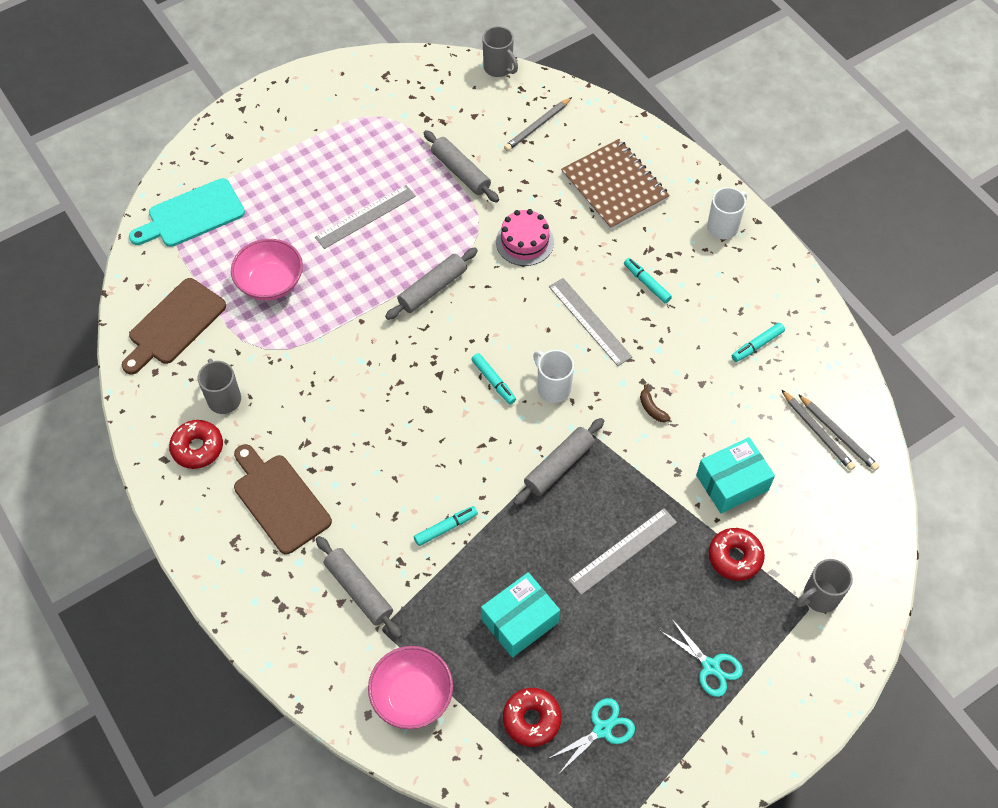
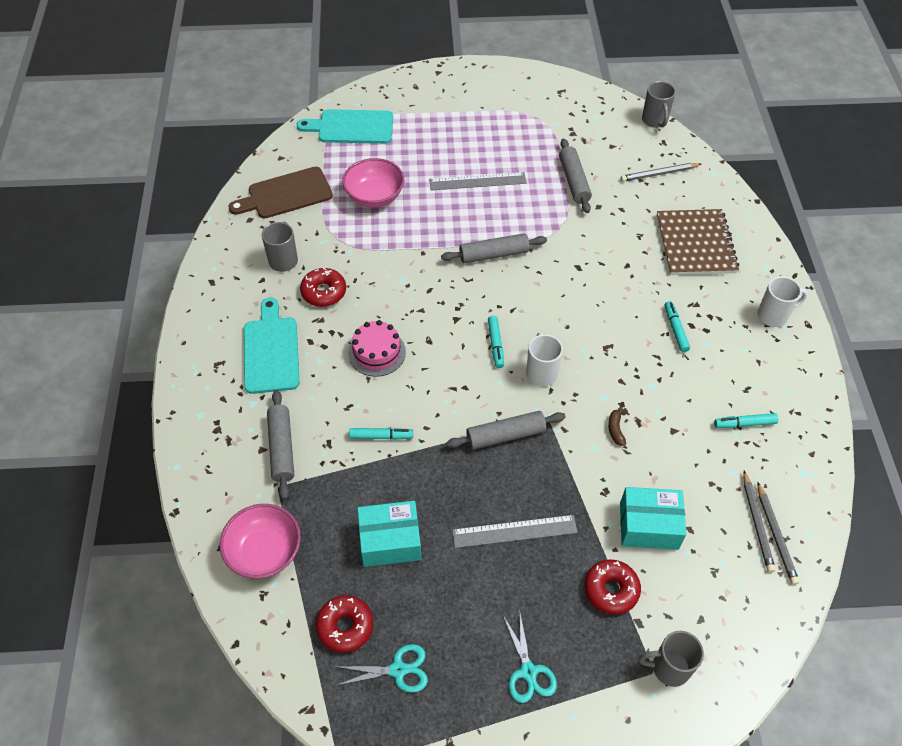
camera: 30 degrees right, 5 degrees down
(197, 448) = (240, 285): red donut -> red donut (324, 292)
(279, 500) = (271, 351): brown cutting board -> turquoise cutting board
(524, 242) = (591, 253): pink cake -> pink cake (377, 352)
(590, 321) = (606, 336): grey ruler -> none

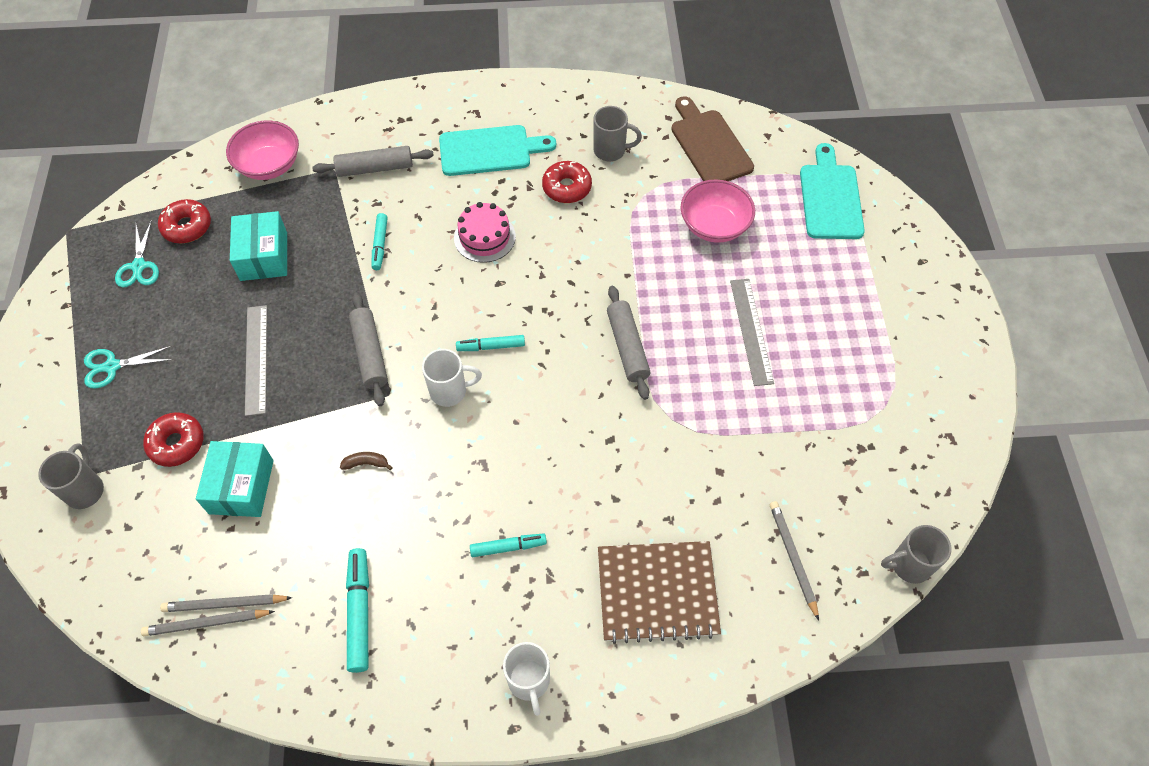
camera: 90 degrees right, 5 degrees up
(574, 181) = (764, 444): grey rolling pin -> none
(744, 423) = (359, 612): turquoise marker -> turquoise marker, size x1.55

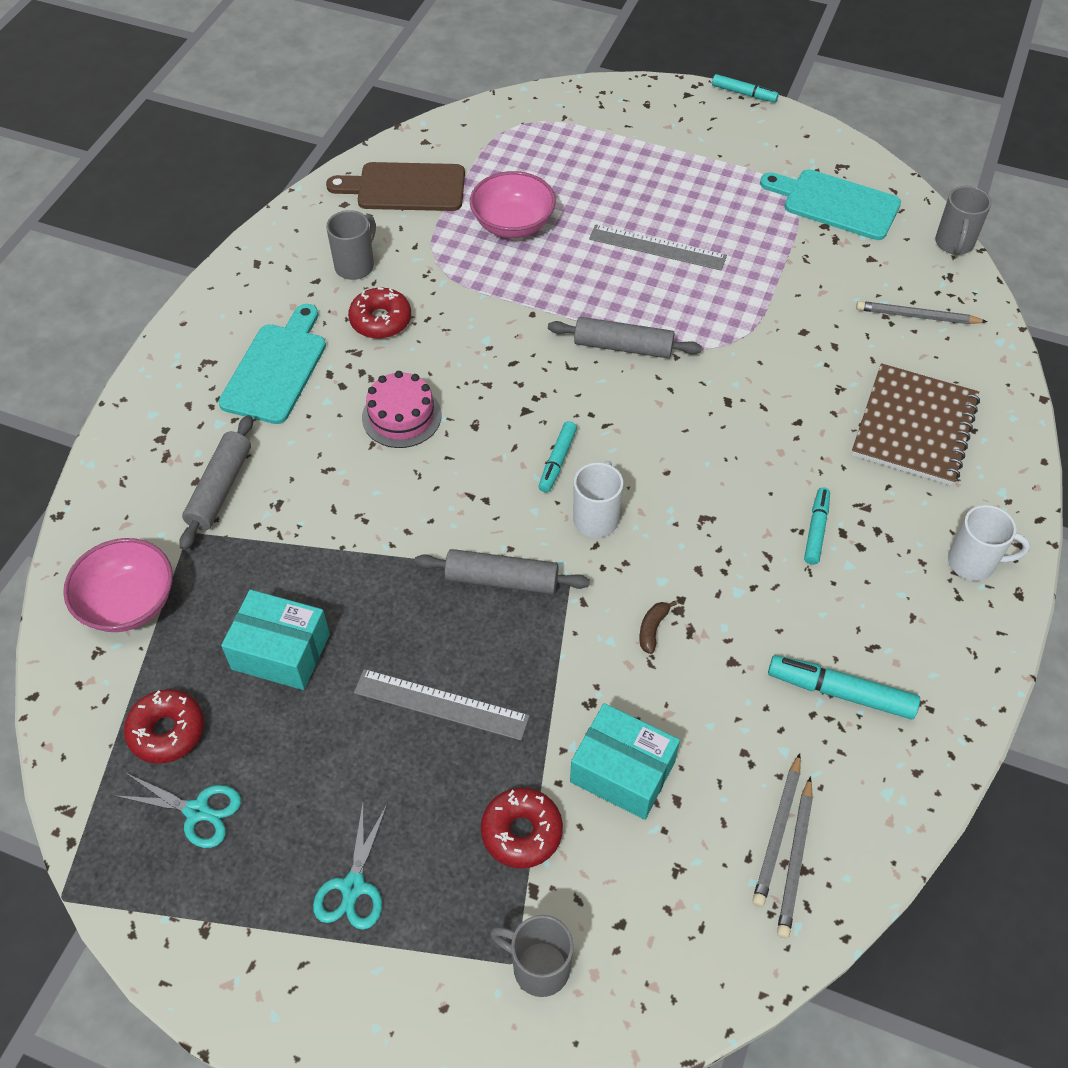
camera: 65 degrees left, 5 degrees down
(380, 245) = (346, 520): turquoise marker -> turquoise marker (744, 94)
(830, 198) = (535, 131): turquoise cutting board -> turquoise cutting board (836, 204)

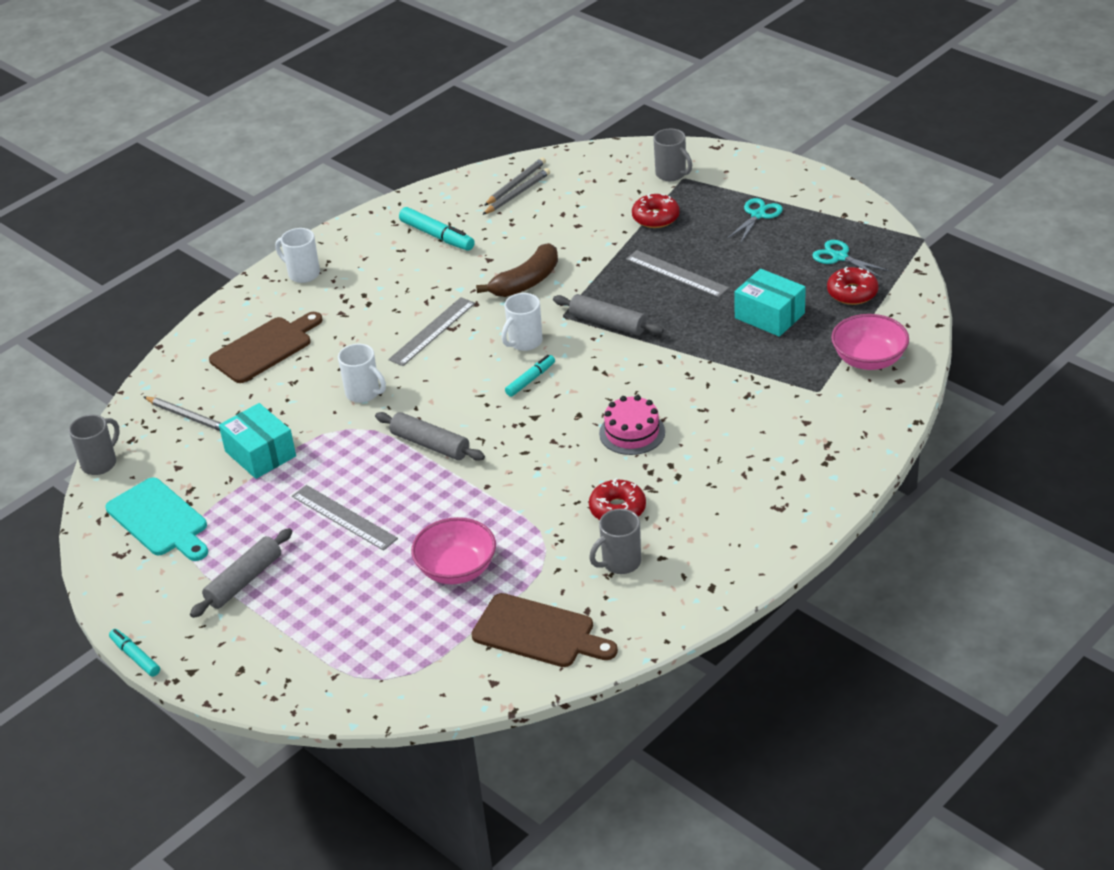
camera: 155 degrees left, 15 degrees down
(220, 489) = (789, 413): grey rolling pin -> grey rolling pin (244, 581)
(276, 369) = (721, 489): turquoise cutting board -> none
(622, 771) = (585, 229): turquoise box -> turquoise box (260, 454)
(652, 629) = (526, 282): brown banana -> brown banana, size x2.27
(726, 506) = (432, 331): none -> grey ruler
(744, 393) = (364, 393): none -> white mug
(816, 530) = (384, 308): turquoise marker -> none
(914, 427) = (264, 348): brown notebook -> brown cutting board

